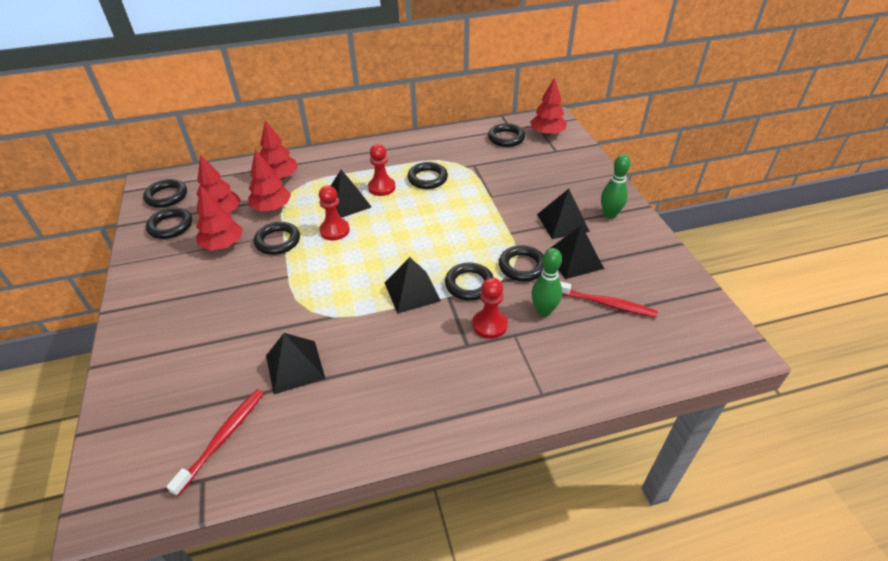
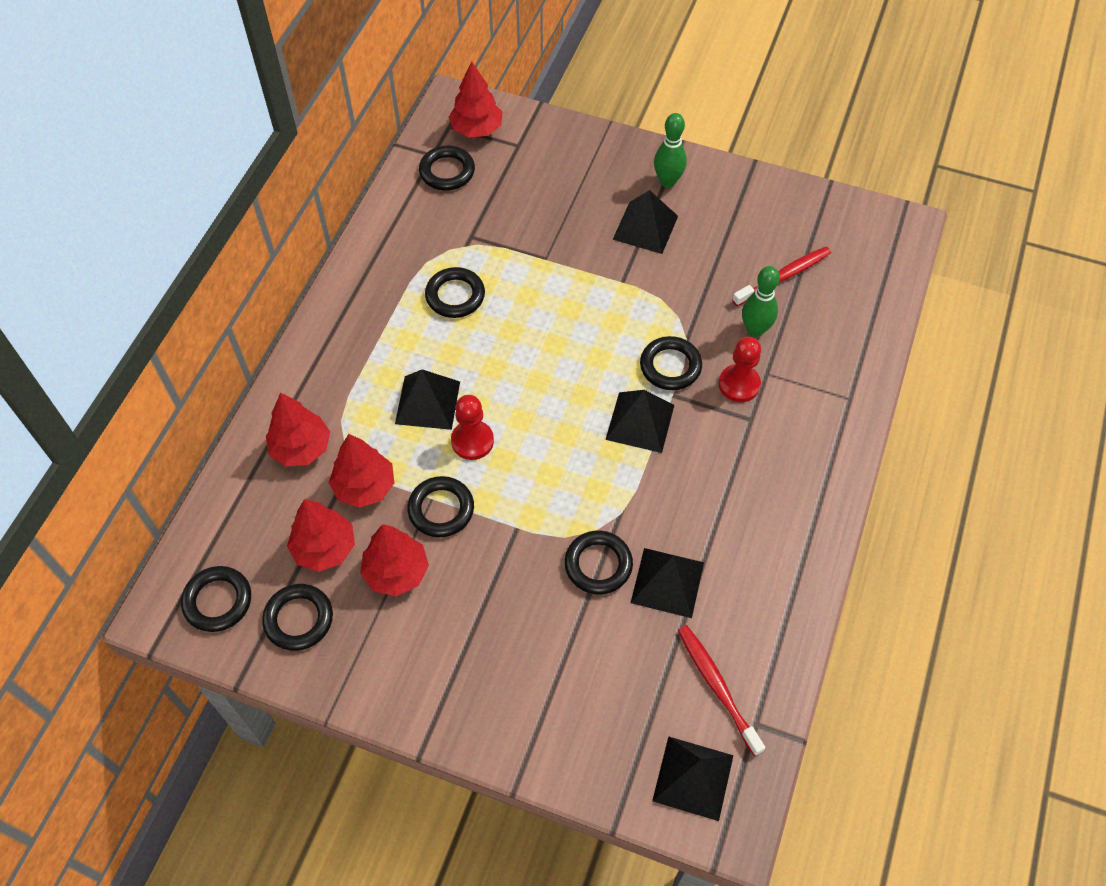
camera: 55 degrees left, 15 degrees up
(381, 187) = (430, 350): red pawn -> none
(522, 266) = (681, 306): black ring -> black ring (598, 565)
(574, 259) = (707, 257): black pyramid -> black pyramid (693, 778)

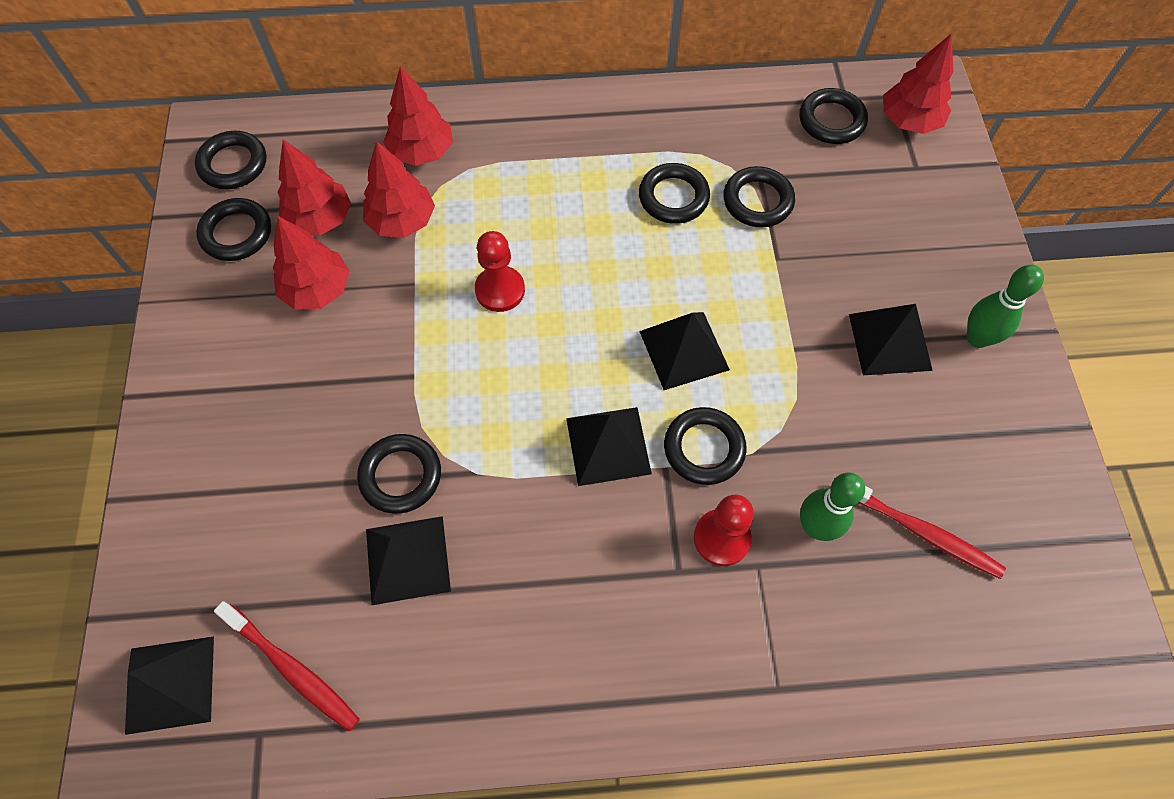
camera: 65 degrees right, 5 degrees up
(428, 402) = (527, 230): black pyramid -> black pyramid (684, 350)
(441, 509) = (405, 297): black ring -> black ring (757, 201)
(717, 687) = (292, 669): red toothbrush -> red toothbrush turned 90 degrees clockwise

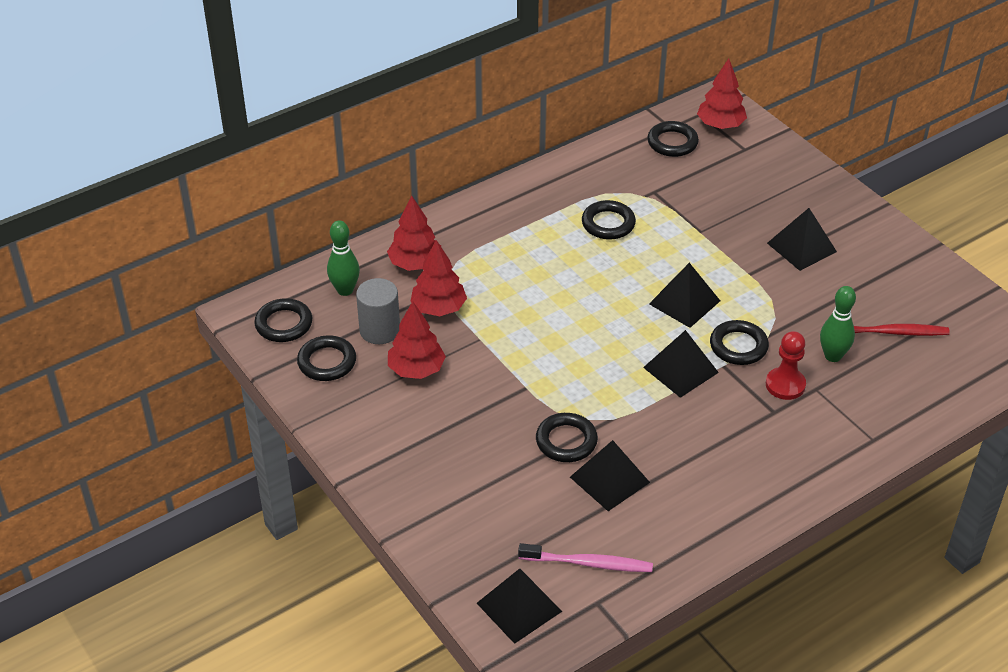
camera: 30 degrees left, 20 degrees down
(292, 669) = (588, 563): red toothbrush -> pink toothbrush
(320, 219) = (380, 330): red tree -> grey cylinder
(500, 290) = (540, 319): red pawn -> none
(757, 201) = (663, 205): black ring -> none
(977, 338) = (849, 225): green bowling pin -> green bowling pin (345, 290)

